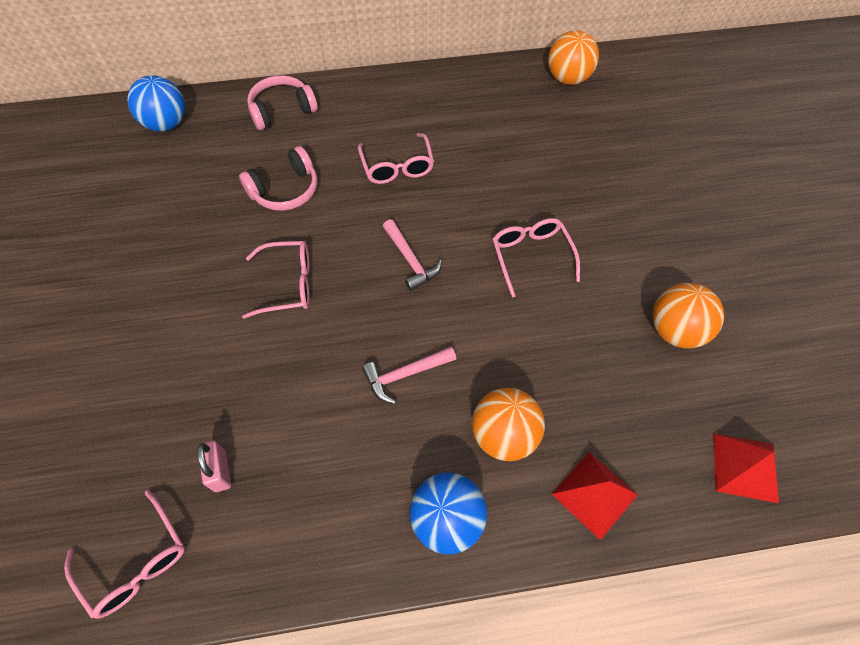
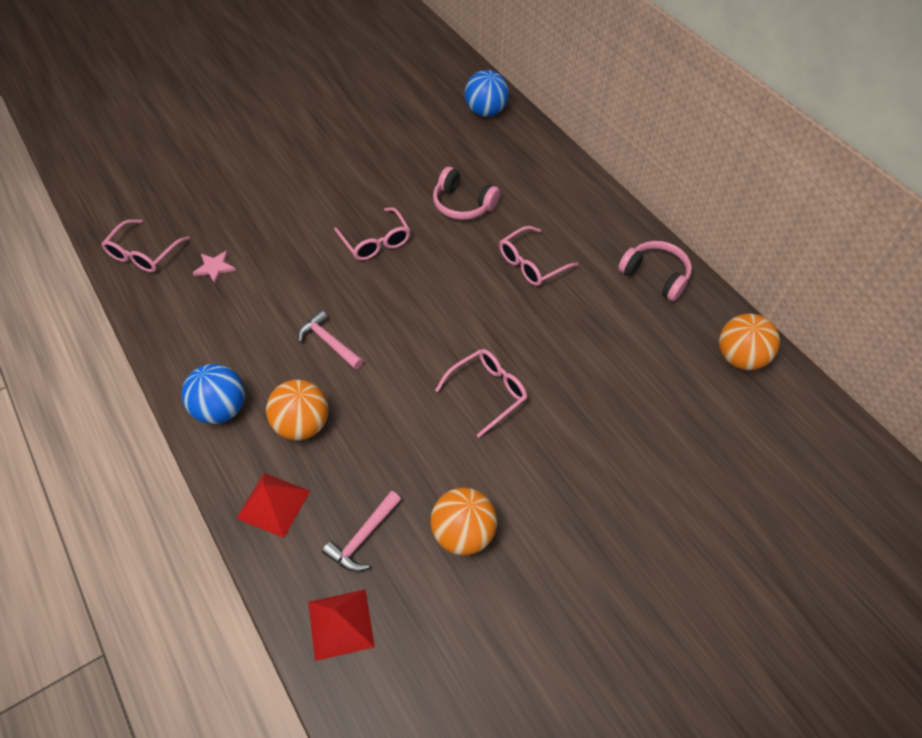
camera: 65 degrees right, 5 degrees down
(220, 471) = (214, 268): pink padlock -> pink star
(282, 110) = (544, 168): pink headphones -> pink headphones (655, 276)
(410, 260) = (437, 308): pink hammer -> pink hammer (363, 537)

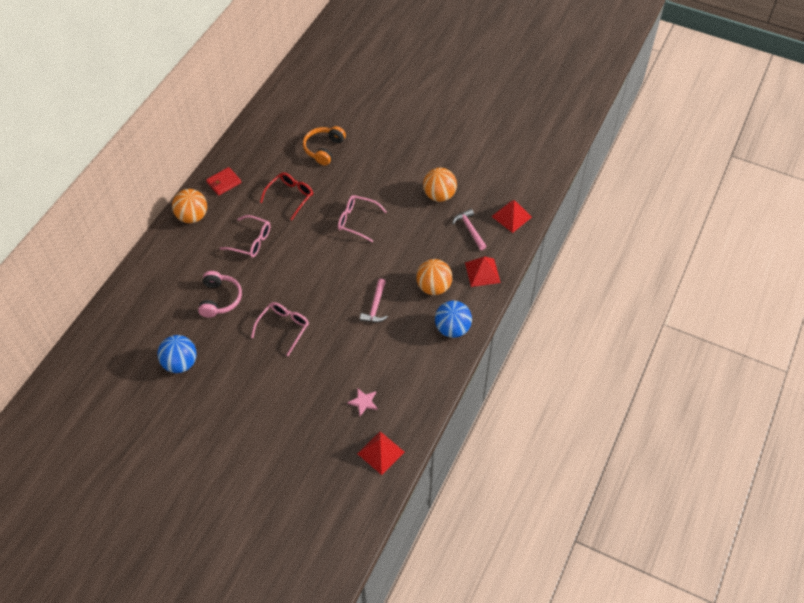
camera: 120 degrees left, 0 degrees up
(144, 254) = (380, 452): pink glasses -> red pyramid
(363, 537) = (469, 229): pink hammer -> pink hammer turned 120 degrees counterclockwise
(485, 112) = (110, 333): blue ball -> blue ball (180, 363)
(585, 335) = (290, 196): none -> red glasses
(655, 276) = (224, 182): pink headphones -> red wallet
(661, 419) = (324, 149): none -> orange headphones
(739, 357) = (262, 132): orange ball -> orange ball (192, 216)

